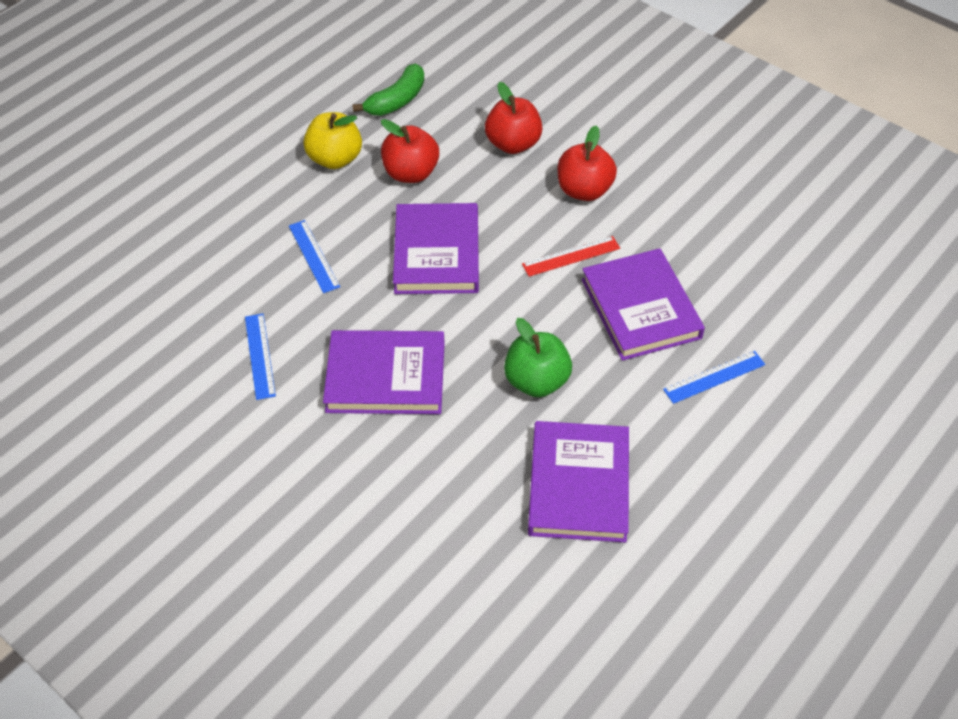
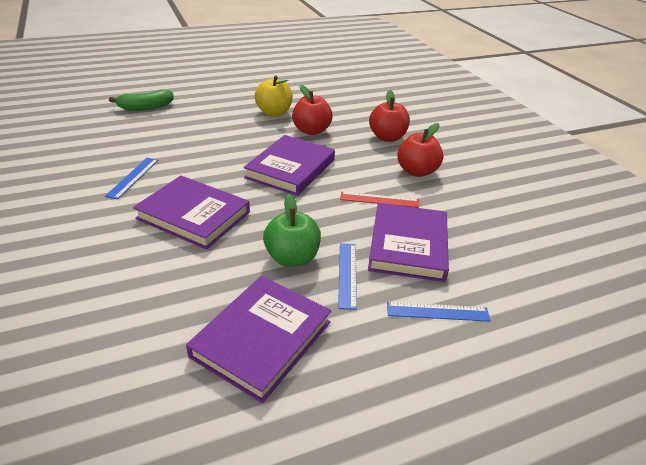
camera: 25 degrees right, 15 degrees down
(313, 256) = (216, 146): blue ruler -> blue ruler (347, 274)
(397, 100) = (333, 101): green banana -> green banana (145, 107)

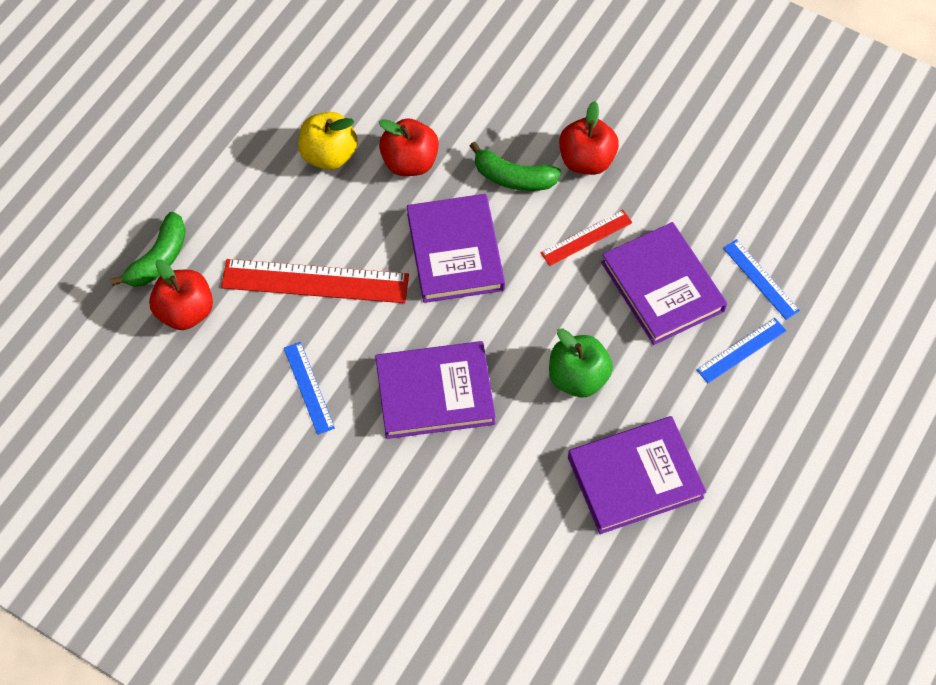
camera: 35 degrees left, 25 degrees up
(201, 145) = (315, 281): none -> red ruler
(262, 339) = (635, 477): purple book -> purple book turned 75 degrees clockwise
(347, 274) = (640, 362): blue ruler -> blue ruler (760, 279)
(362, 159) = (513, 177): none -> green banana
(387, 137) = (506, 114): red apple -> red apple (185, 311)

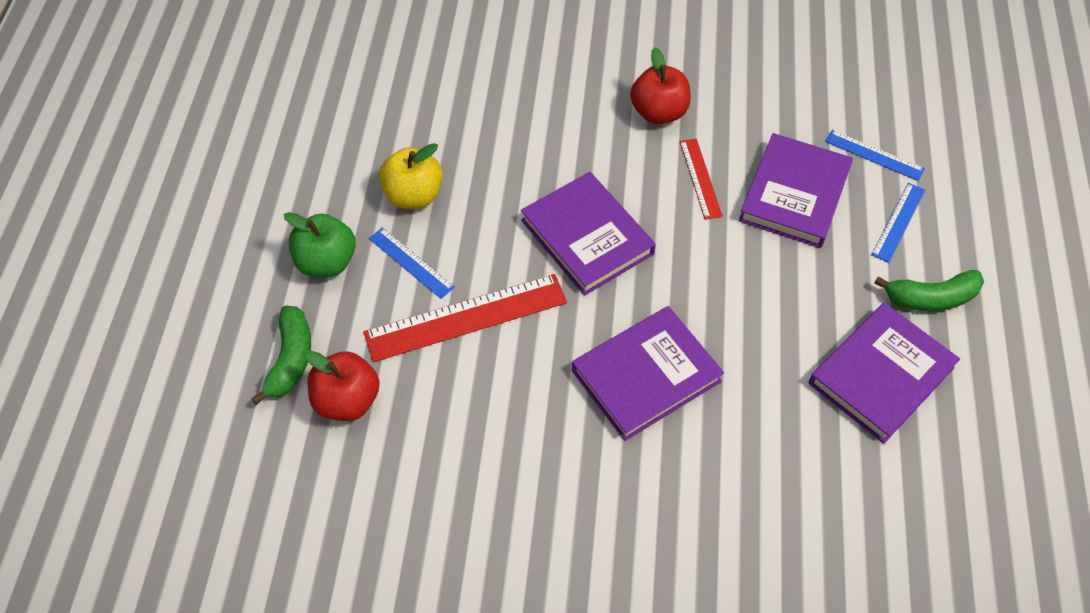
camera: 25 degrees left, 5 degrees down
(308, 387) = (517, 423): blue ruler -> blue ruler (411, 262)
(410, 162) = (496, 173): red apple -> none
(513, 177) = (601, 151): green banana -> green banana (930, 298)
(578, 377) = (771, 305): green apple -> green apple (326, 262)
(586, 238) = (700, 178): red ruler -> red ruler turned 45 degrees counterclockwise
(662, 286) = (794, 194): purple book -> purple book turned 75 degrees clockwise

